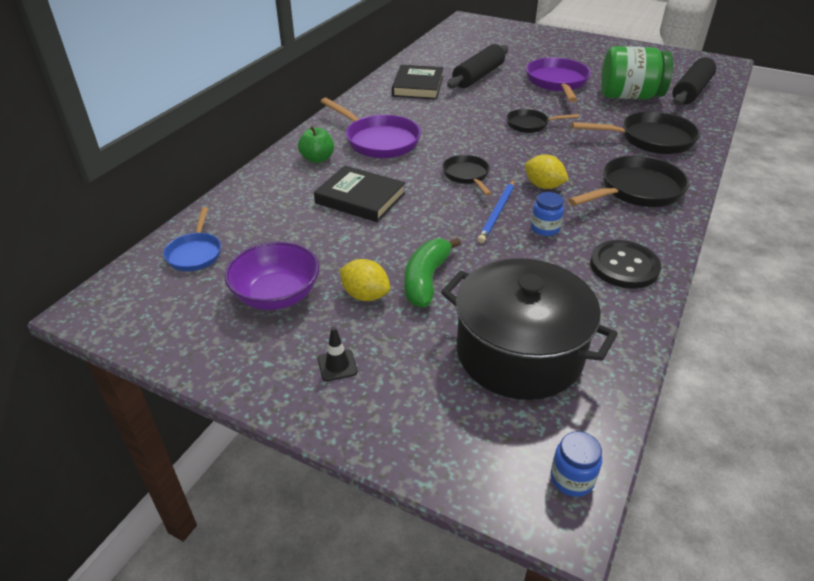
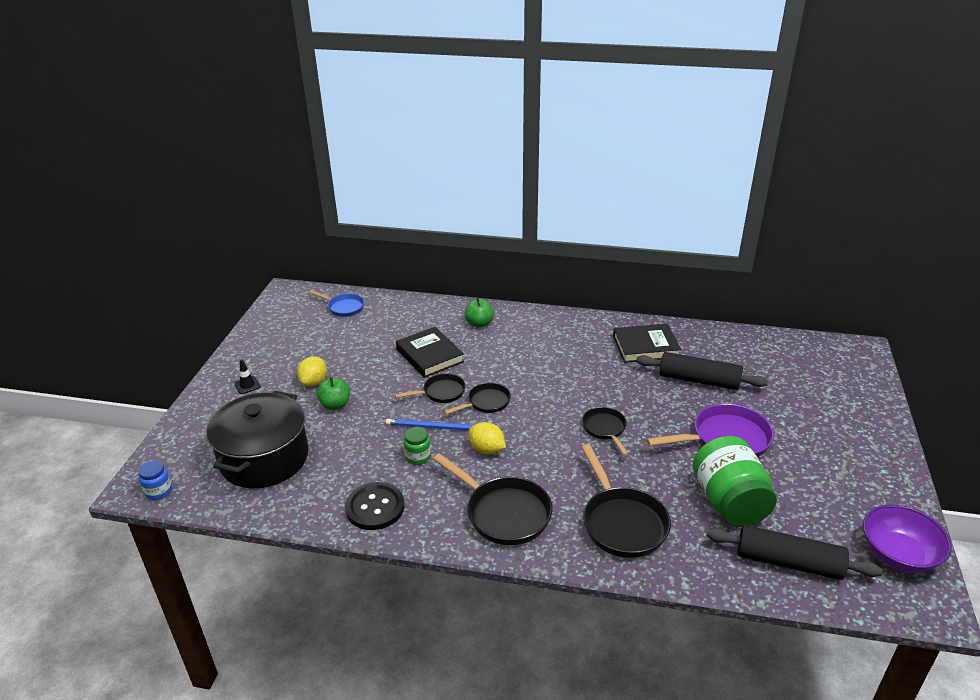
camera: 75 degrees right, 5 degrees down
(195, 253) = (344, 307): blue pan -> blue pan turned 135 degrees counterclockwise
(276, 295) = (308, 348): purple bowl -> purple bowl (898, 554)
(360, 198) = (429, 355): black book -> black book turned 45 degrees counterclockwise
(378, 141) = (523, 346): purple pan -> none
(426, 280) = (335, 405): green banana -> green apple
(436, 200) = (441, 392): none -> black pan
(543, 186) = (487, 449): yellow lemon -> yellow lemon turned 75 degrees counterclockwise
(545, 228) = (418, 457): blue jar -> green jar

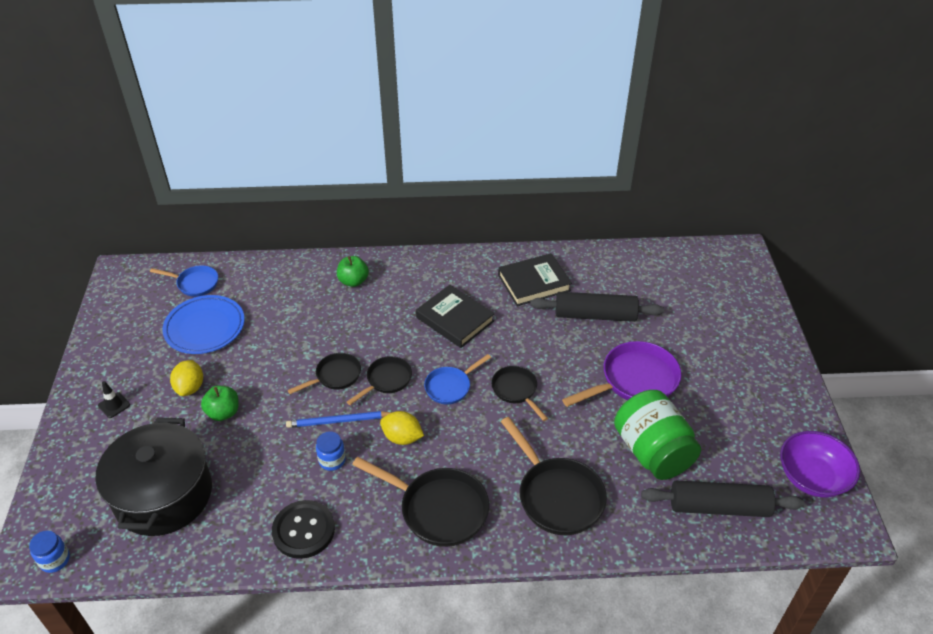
camera: 15 degrees left, 10 degrees up
(341, 340) = (205, 328): none -> blue plate
(418, 457) = (332, 460): green jar -> blue jar
(429, 355) = (310, 331): black book -> black book (455, 319)
(543, 416) = (450, 387): none -> blue pan

